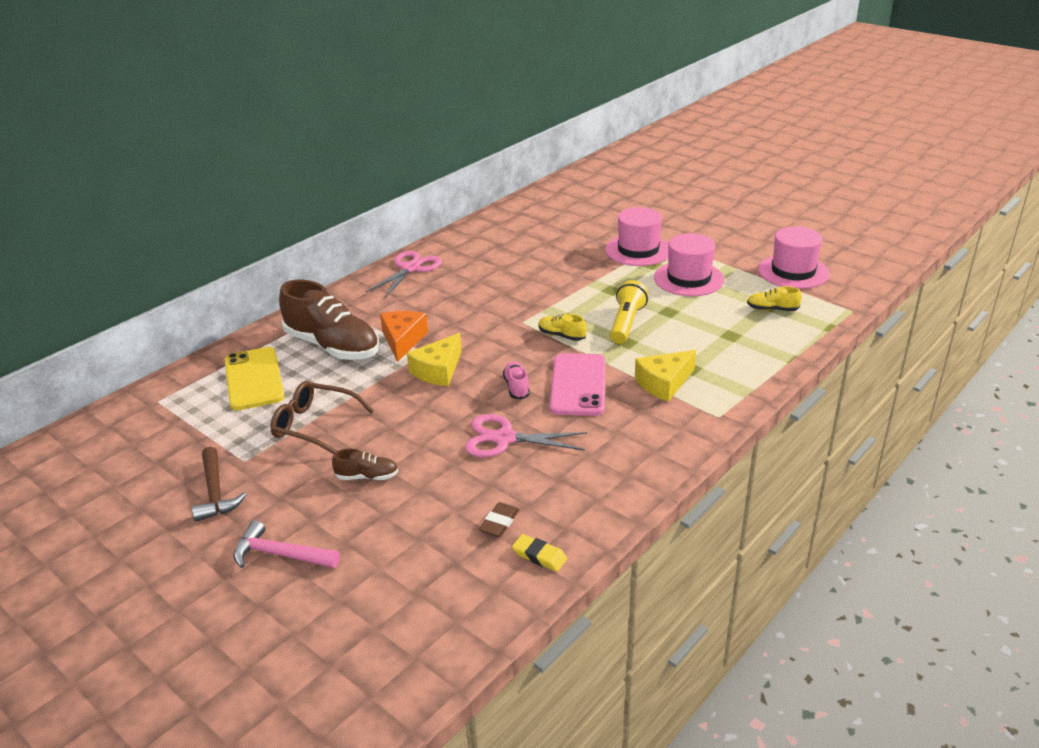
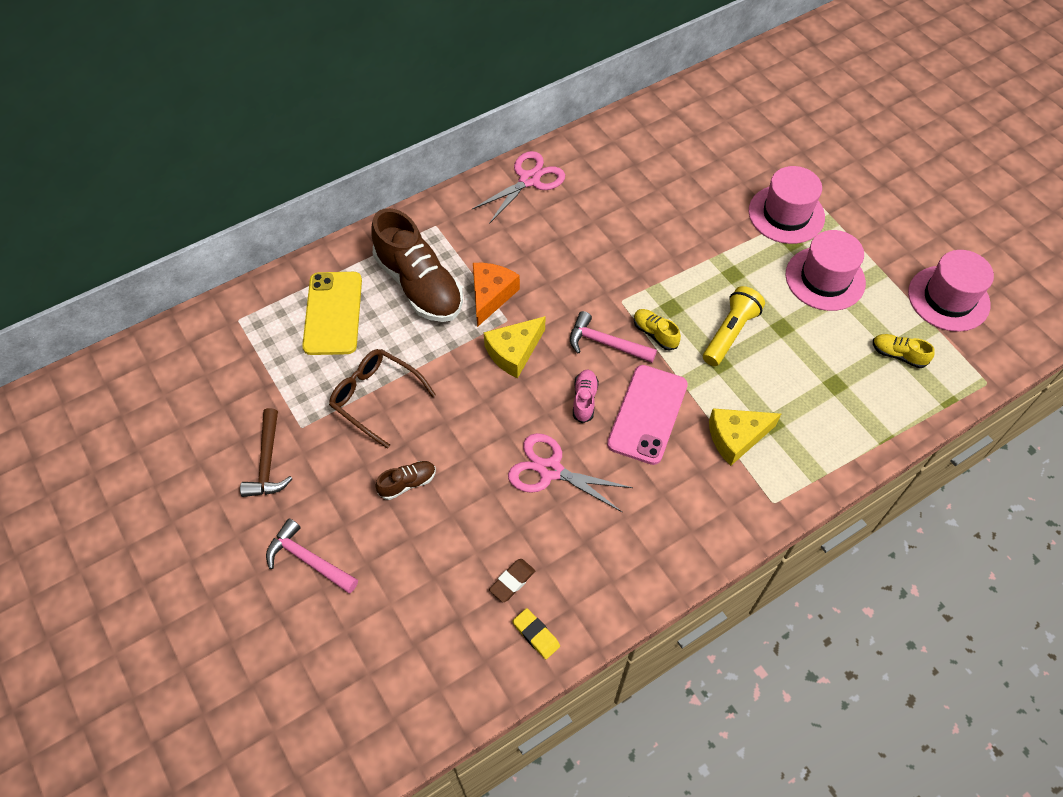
camera: 15 degrees right, 25 degrees up
(367, 476) = (407, 483): brown shoe -> brown shoe turned 45 degrees counterclockwise
(520, 349) = (605, 343): none -> pink hammer

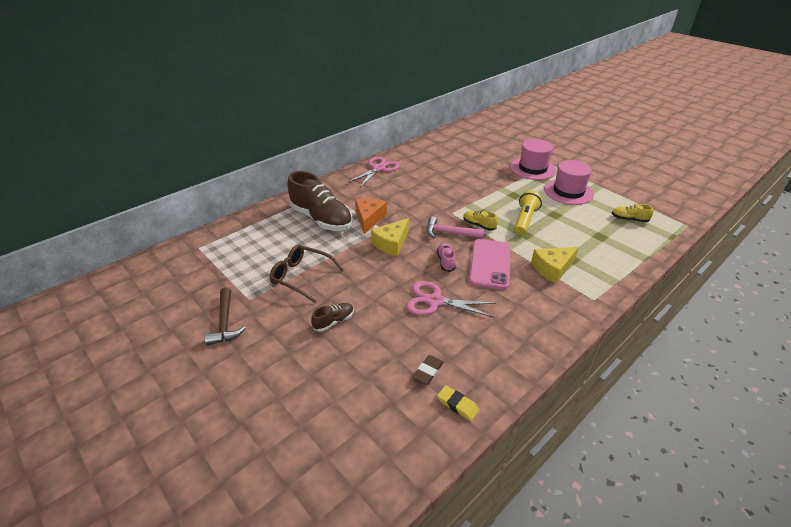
camera: 10 degrees left, 20 degrees down
(308, 560) = (263, 380): pink hammer -> none
(333, 313) = (265, 238): yellow phone -> none
(948, 298) = (642, 193): pink hat -> none

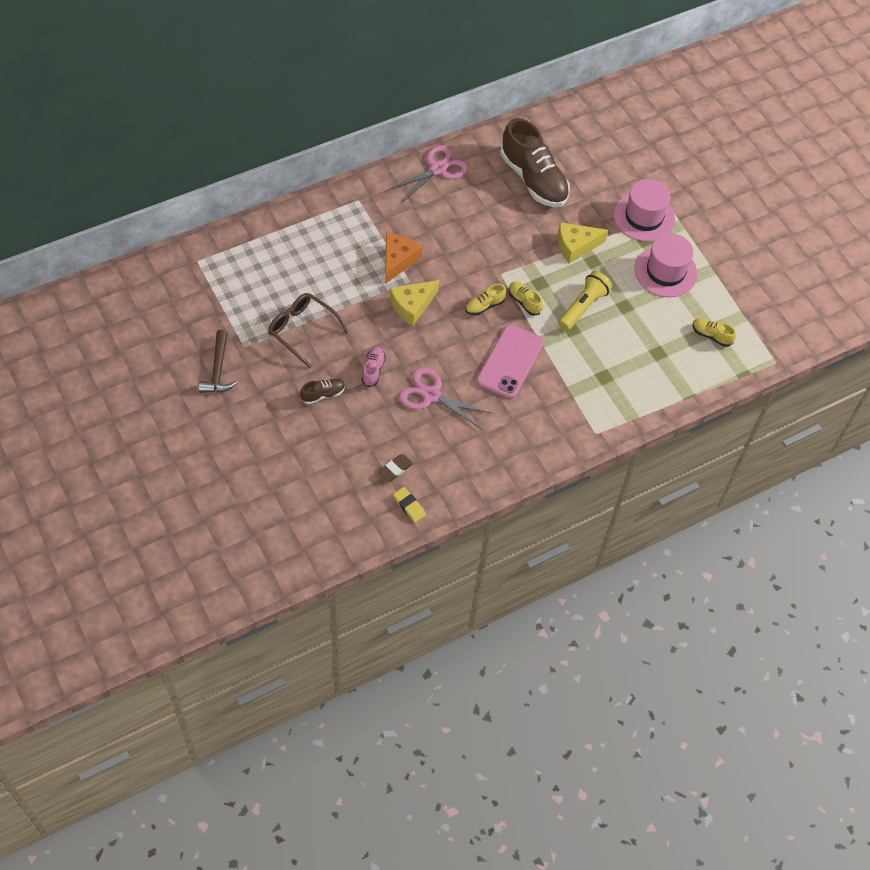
camera: 10 degrees right, 20 degrees up
(321, 219) = (342, 247): brown shoe -> brown shoe (533, 179)
(446, 261) = (463, 346): pink shoe -> pink shoe (373, 370)
(449, 233) = (484, 306): pink hammer -> yellow shoe
(552, 269) = (575, 385): yellow cheese -> yellow cheese (576, 246)

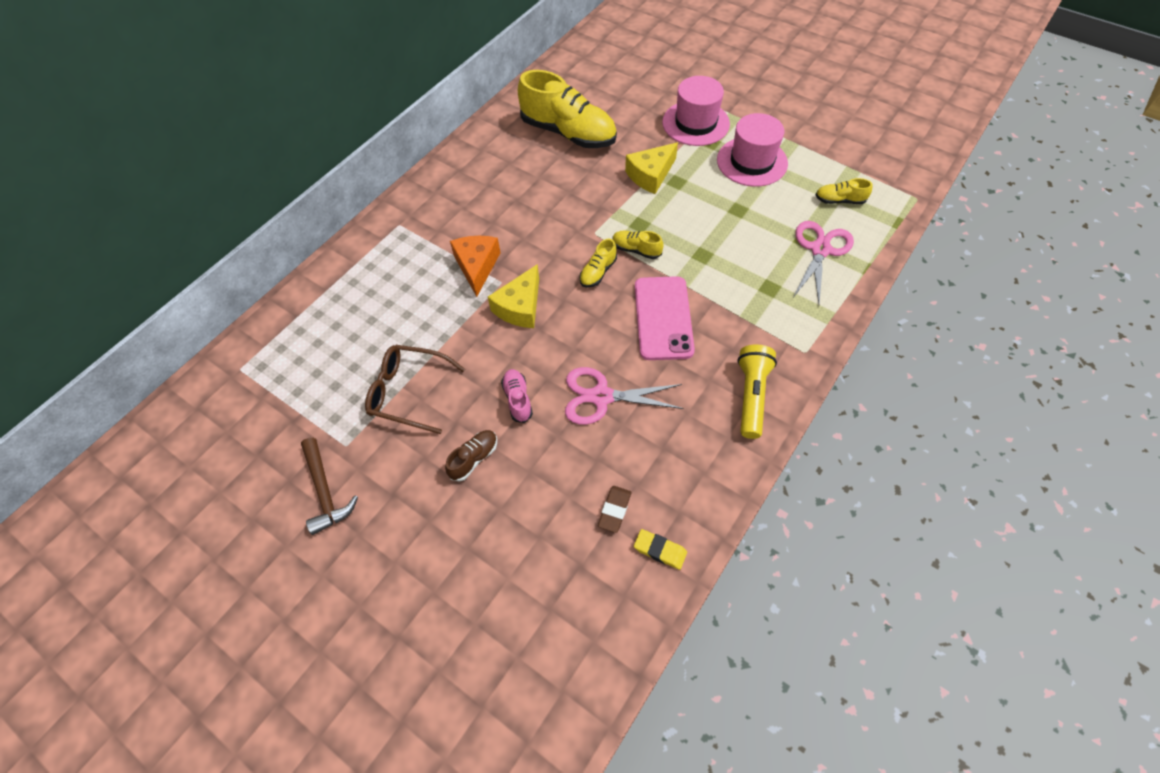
camera: 20 degrees left, 0 degrees up
(438, 169) = (467, 162): pink scissors -> pink scissors (820, 250)
(533, 179) = (568, 133): brown shoe -> yellow shoe
(583, 307) = (698, 228): yellow flashlight -> yellow flashlight (751, 396)

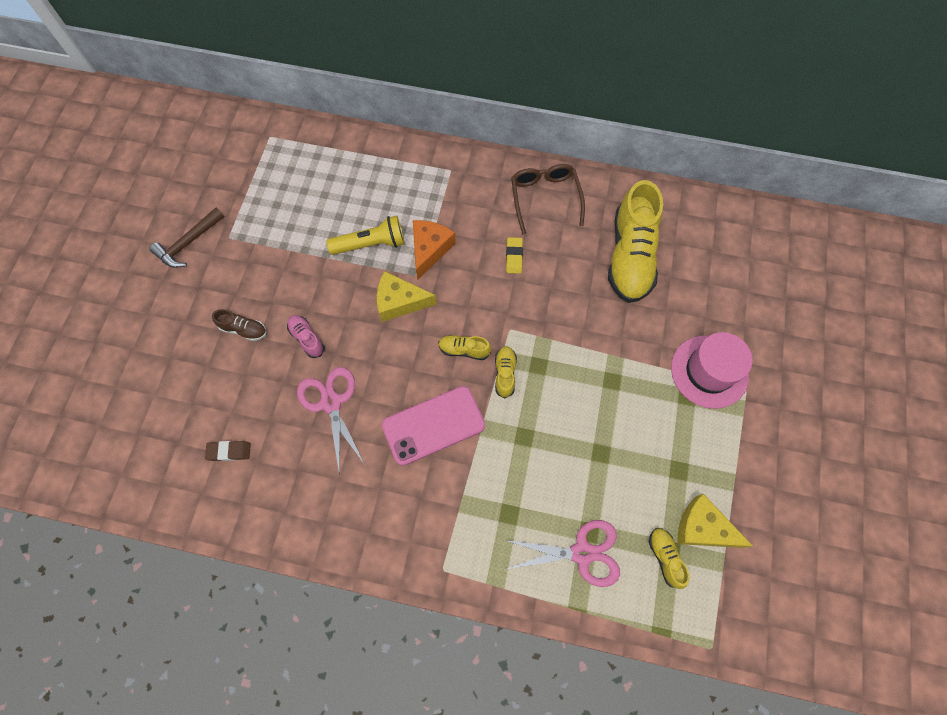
camera: 65 degrees right, 10 degrees up
(409, 392) = (287, 257): brown glasses -> brown glasses (545, 198)
(477, 266) = (429, 249): orange cheese -> orange cheese turned 45 degrees counterclockwise
(518, 399) = (307, 338): pink shoe -> pink shoe turned 90 degrees counterclockwise
(651, 175) = (609, 353): yellow cheese -> yellow cheese (703, 528)
(660, 550) = (204, 499): yellow eraser -> yellow eraser (514, 257)
(751, 396) = (375, 531): yellow flashlight -> yellow flashlight (371, 244)
(752, 161) = (679, 447): pink hat -> none

